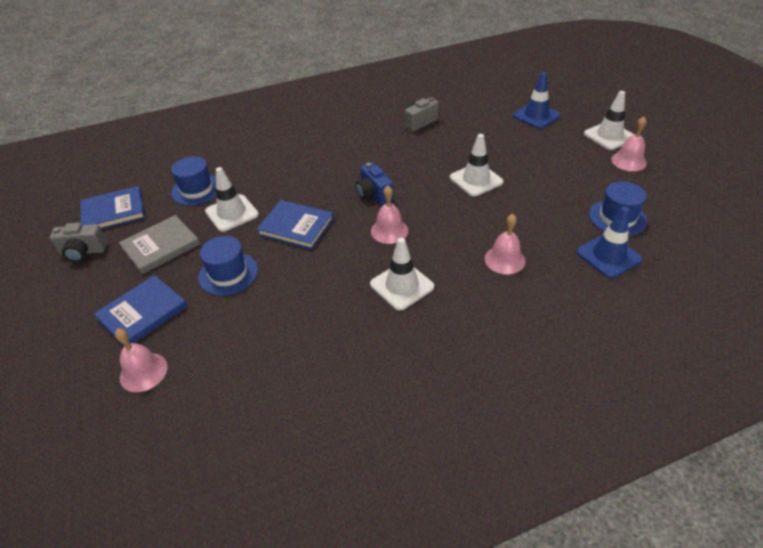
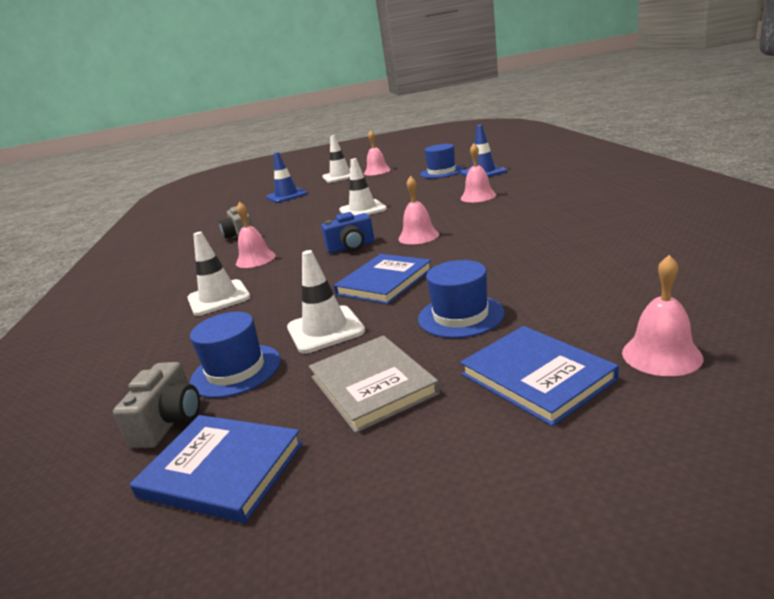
camera: 75 degrees left, 20 degrees down
(83, 252) = (339, 493): grey camera -> grey camera (170, 422)
(113, 212) = (221, 470): blue book -> blue book turned 60 degrees counterclockwise
(362, 147) = (255, 259): none -> pink bell
(402, 286) = (503, 226): white traffic cone -> white traffic cone (218, 298)

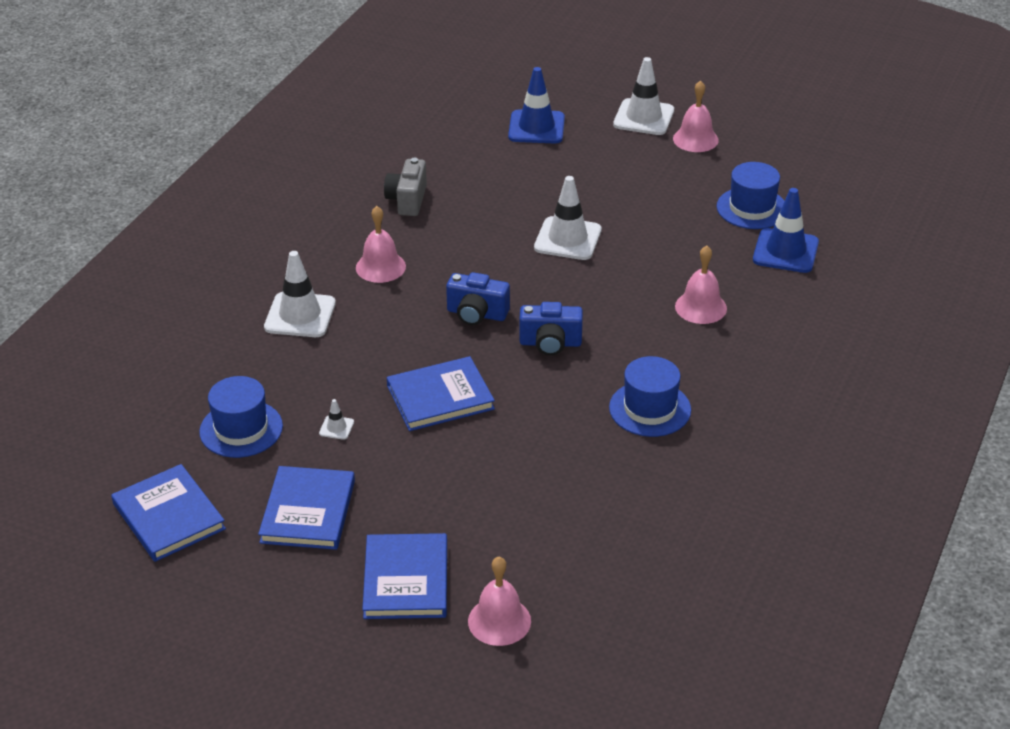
camera: 30 degrees right, 15 degrees up
(170, 422) = (167, 452): grey camera -> none
(325, 329) = (336, 428): white traffic cone -> white traffic cone, size x0.44
(372, 385) = (308, 511): grey book -> blue book
(418, 236) = (550, 343): pink bell -> blue camera
(460, 316) = (439, 487): blue hat -> blue hat (650, 409)

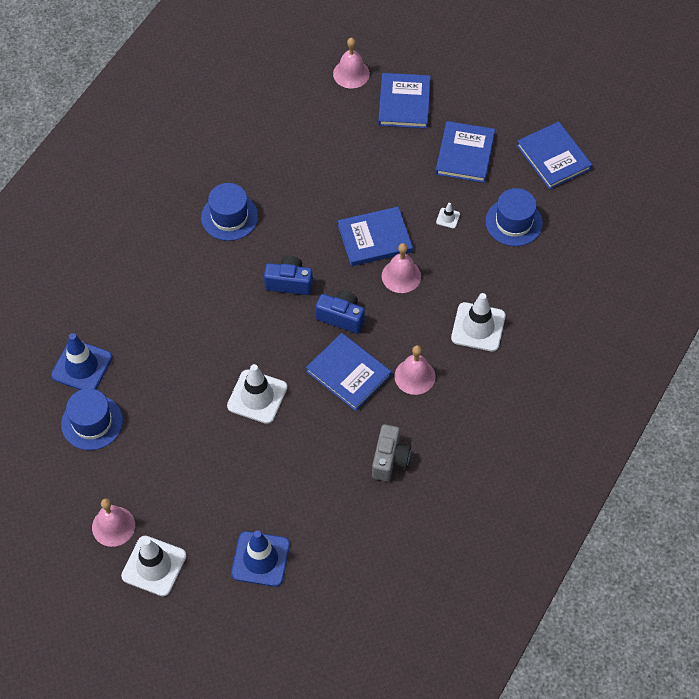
camera: 175 degrees left, 20 degrees up
(461, 264) = (348, 373): none -> blue book
(701, 307) = (168, 310): pink bell -> pink bell (401, 276)

